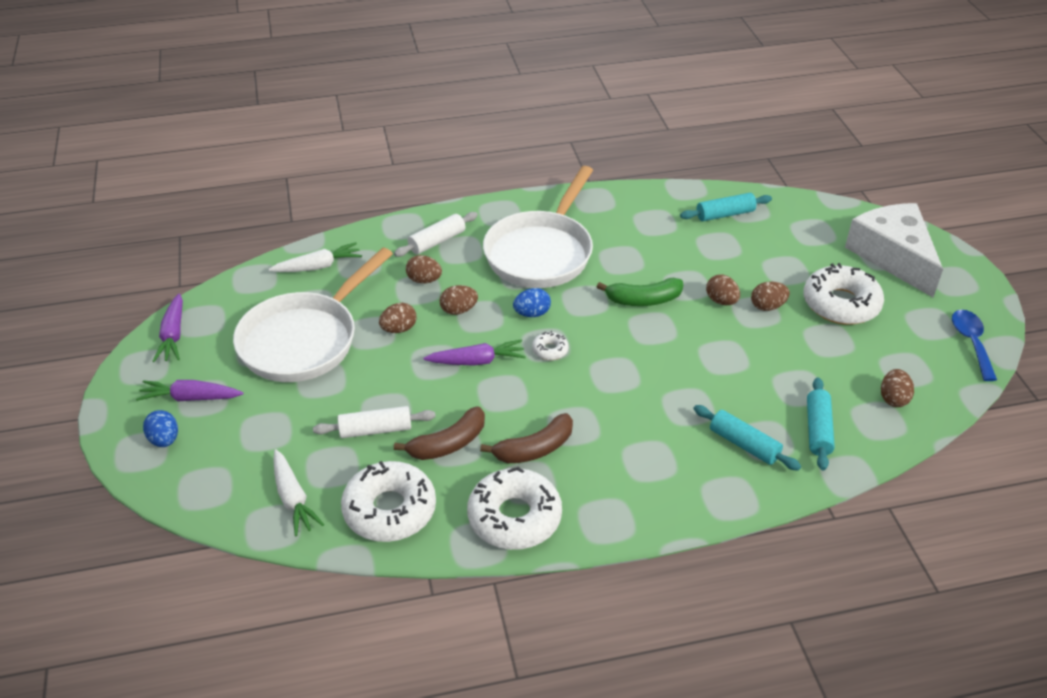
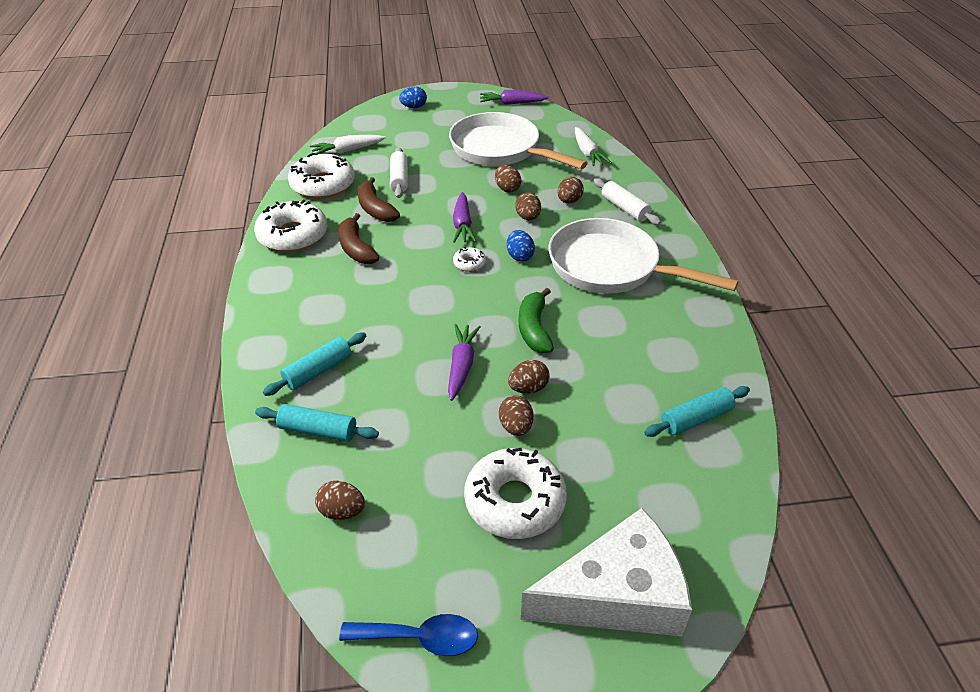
camera: 95 degrees right, 0 degrees up
(191, 398) = (449, 113): purple carrot -> purple carrot (461, 366)
(725, 214) = (696, 419): turquoise rolling pin -> turquoise rolling pin turned 75 degrees clockwise

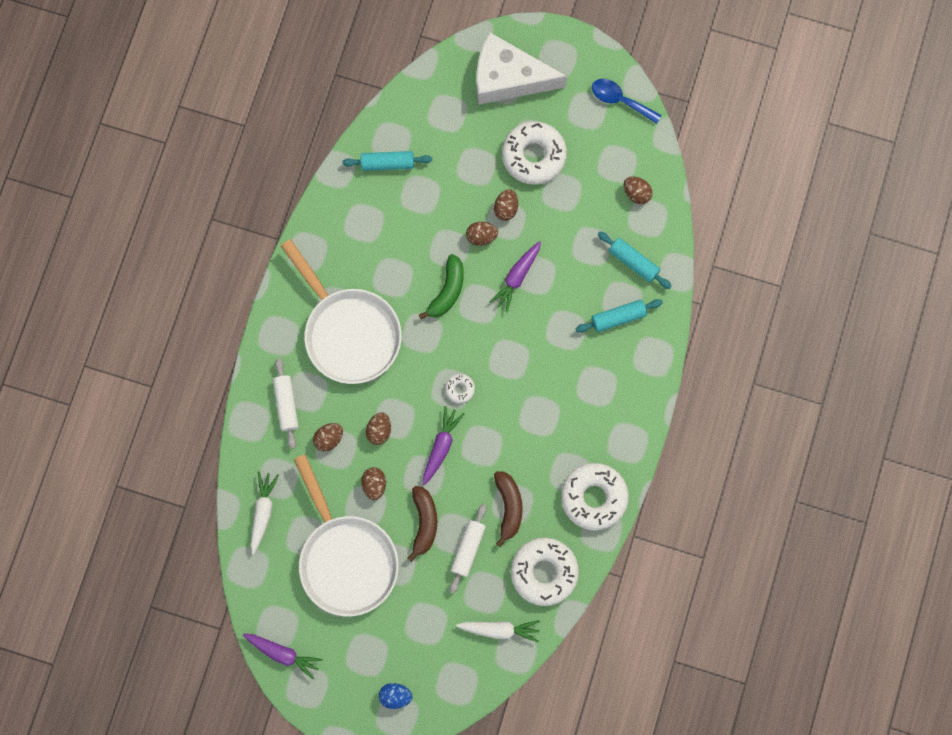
camera: 155 degrees left, 35 degrees up
(356, 248) = (545, 453): brown banana -> brown banana (424, 522)
(519, 256) = (414, 379): blue egg -> none

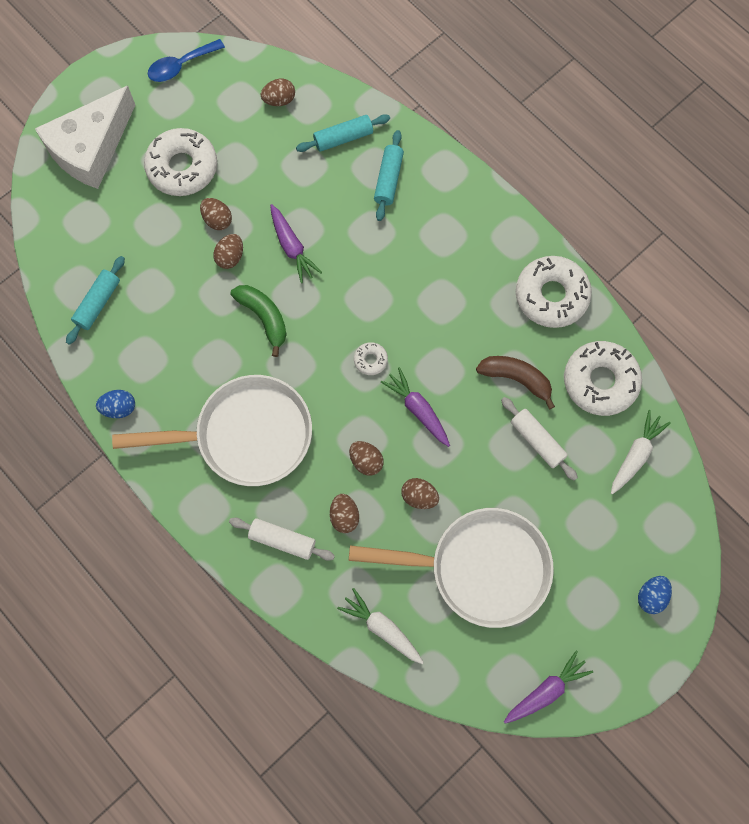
camera: 60 degrees left, 5 degrees down
(317, 229) = (119, 408): none -> blue egg
(424, 522) = (486, 468): brown banana -> none

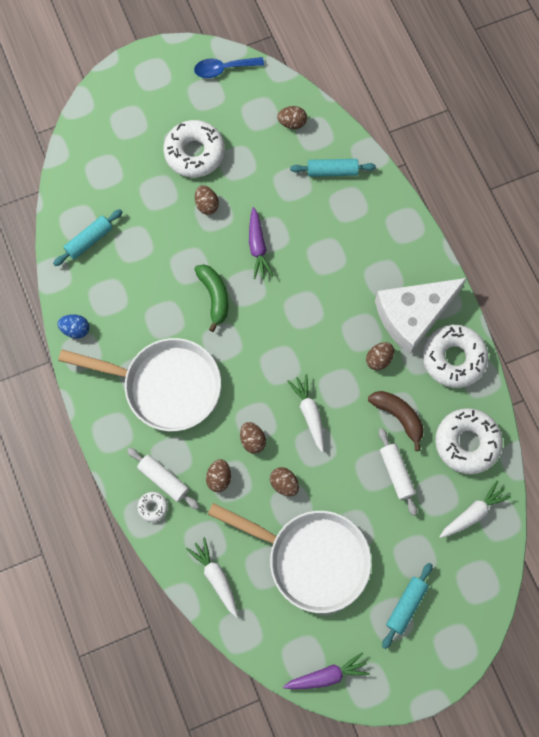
camera: 20 degrees right, 0 degrees up
(91, 148) = (128, 114): white cheese -> white cheese (413, 316)
(230, 257) = (206, 238): brown egg -> brown egg (379, 359)
(370, 360) = (286, 360): white donut -> white donut (153, 507)
(388, 179) = (356, 218): turquoise rolling pin -> turquoise rolling pin (406, 606)
(418, 410) = (309, 413): purple carrot -> white carrot
(651, 596) = (441, 632): blue egg -> none

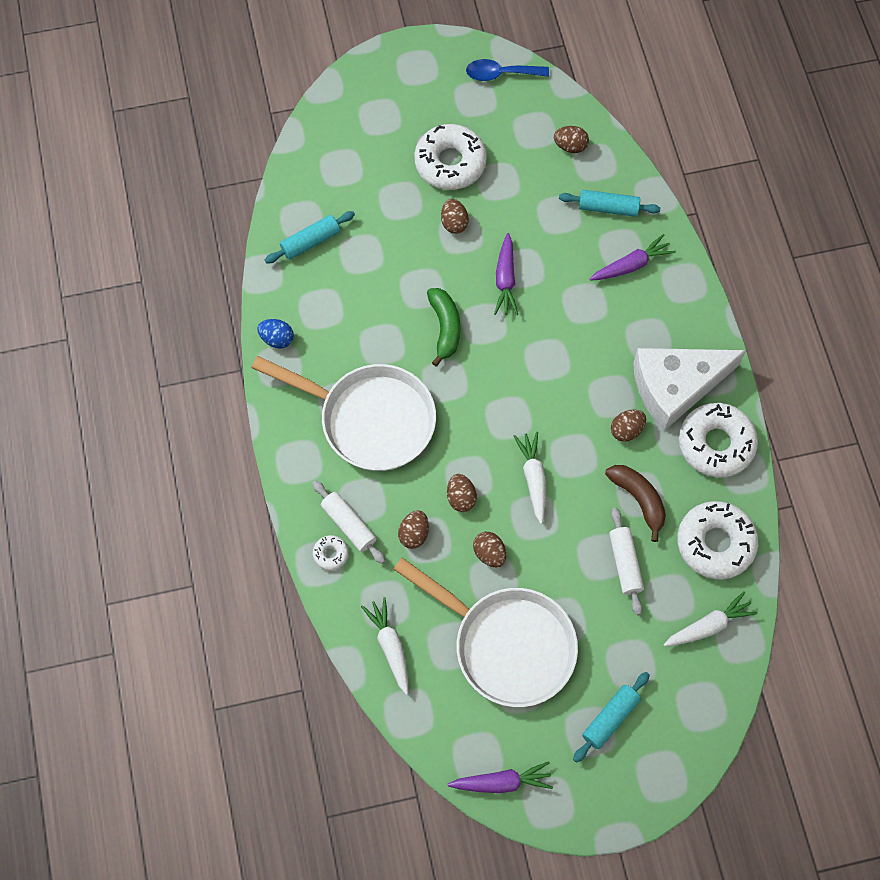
camera: 10 degrees right, 5 degrees down
(359, 217) = (631, 265): none -> purple carrot

